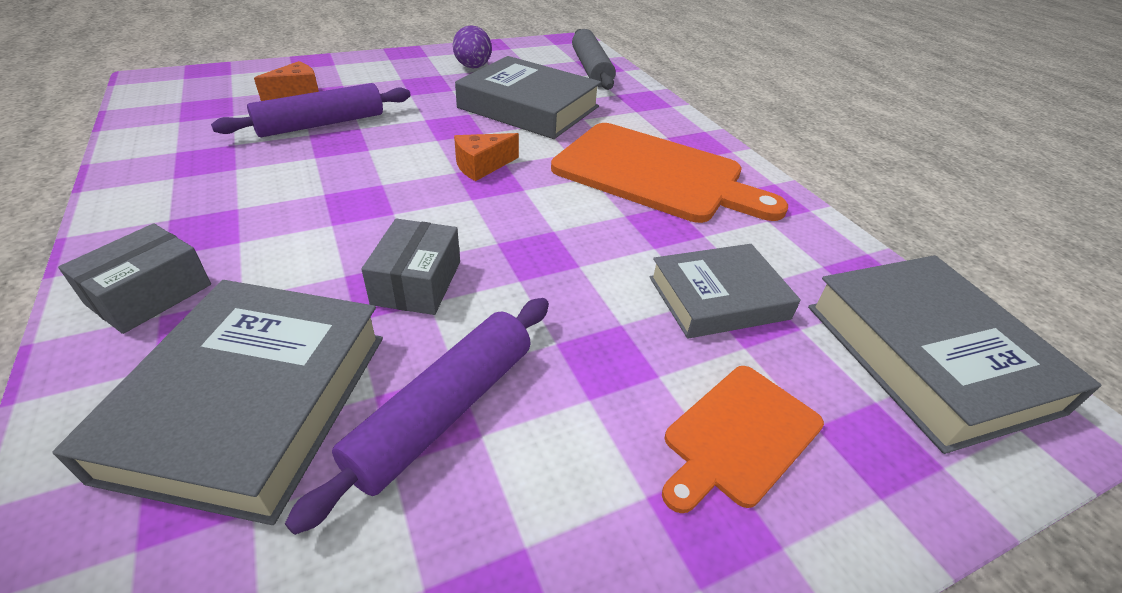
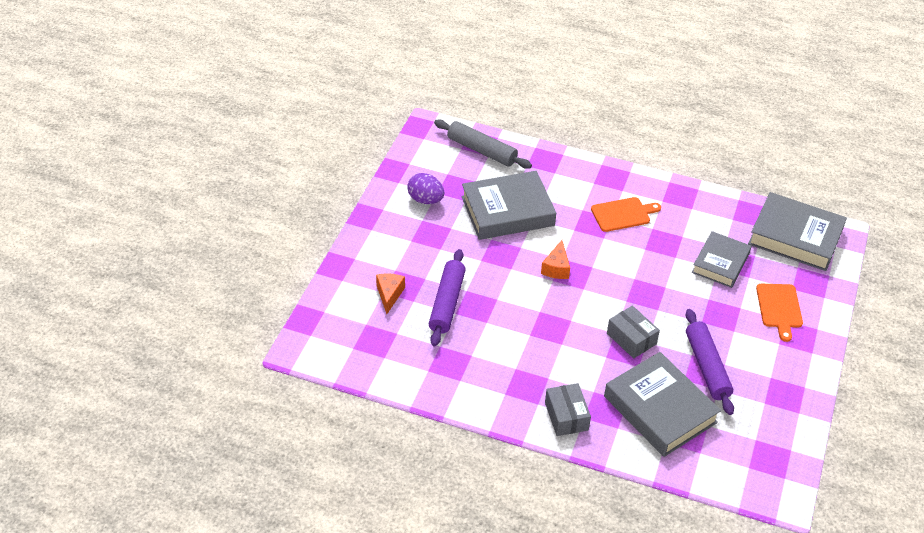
camera: 45 degrees left, 5 degrees up
(655, 174) = (623, 214): orange cutting board -> orange cutting board, size x0.52

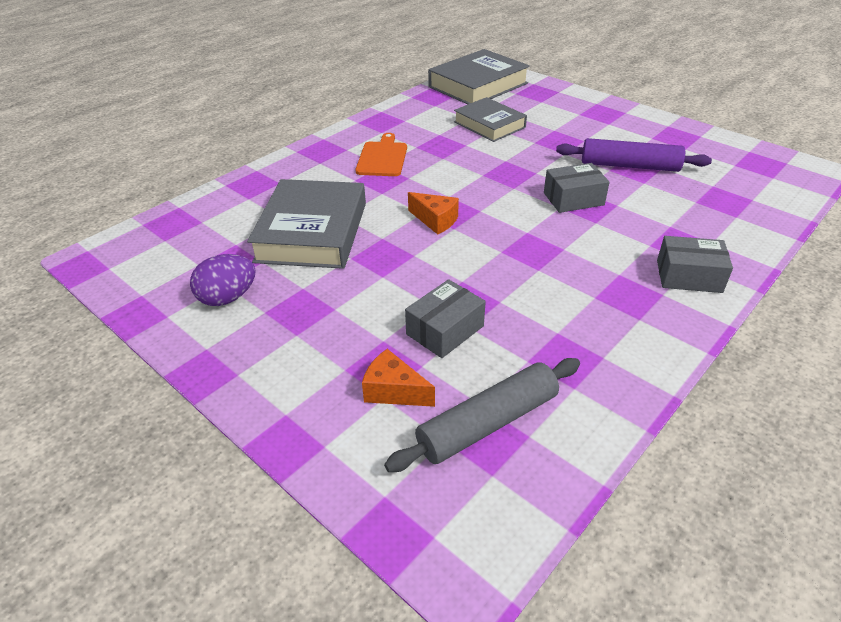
camera: 65 degrees left, 5 degrees down
(447, 303) = (445, 330): purple rolling pin -> grey box
(481, 150) = (187, 225): grey rolling pin -> grey rolling pin (487, 423)
(660, 409) = (686, 207): grey book -> none
(779, 308) = (563, 112): orange cutting board -> none

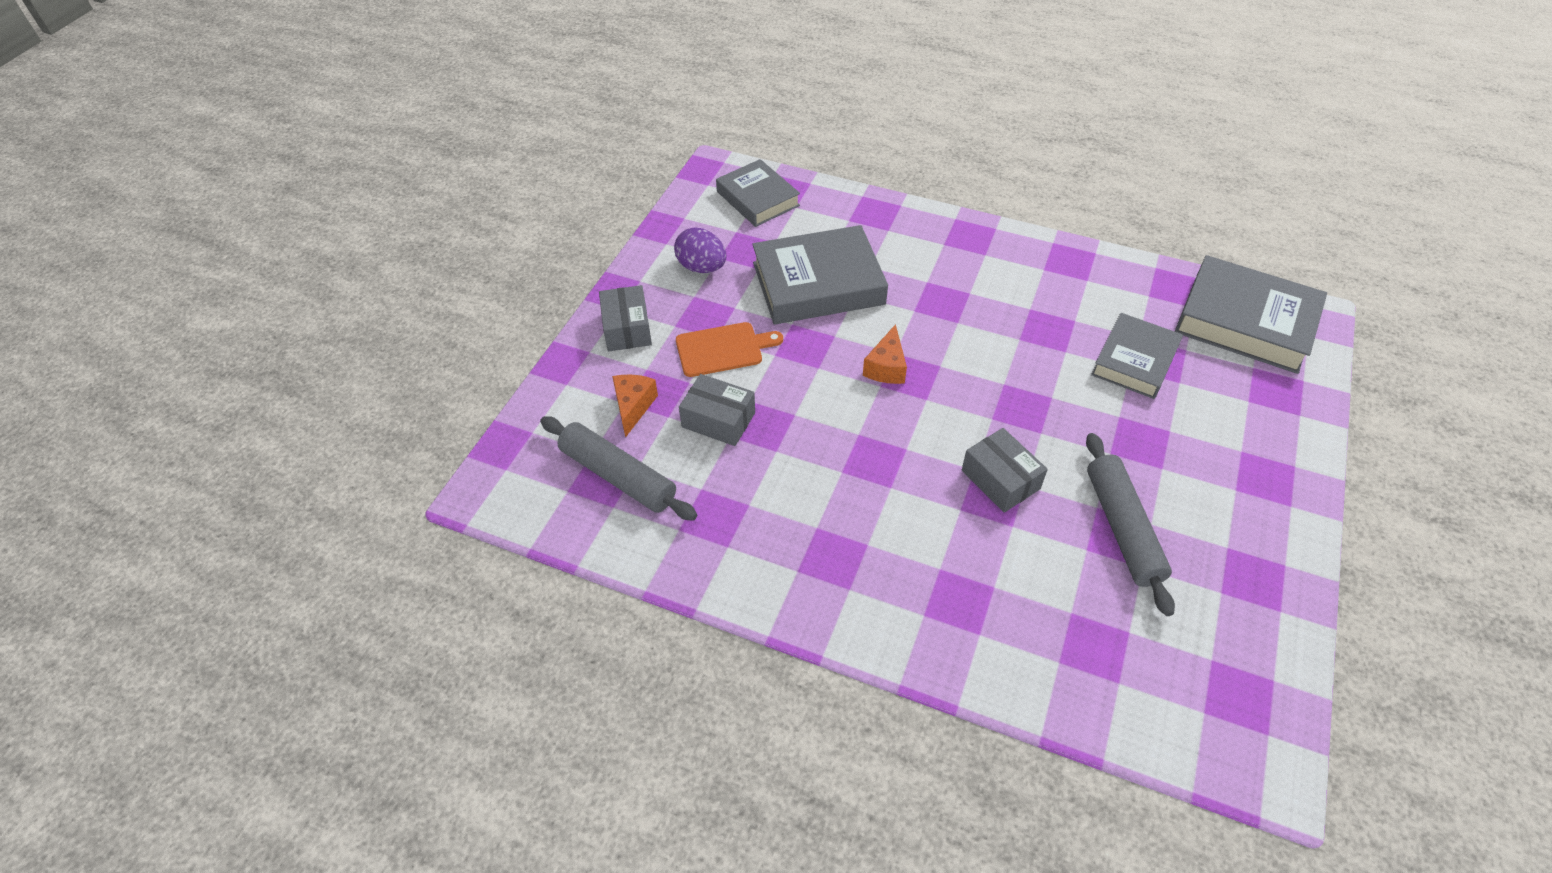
camera: 70 degrees right, 10 degrees up
(166, 241) = (758, 198): none -> grey book
(382, 158) = (986, 288): orange cutting board -> orange cutting board (723, 349)
(629, 166) = (1122, 528): purple rolling pin -> grey rolling pin
(688, 276) = (895, 612): grey box -> grey box (627, 328)

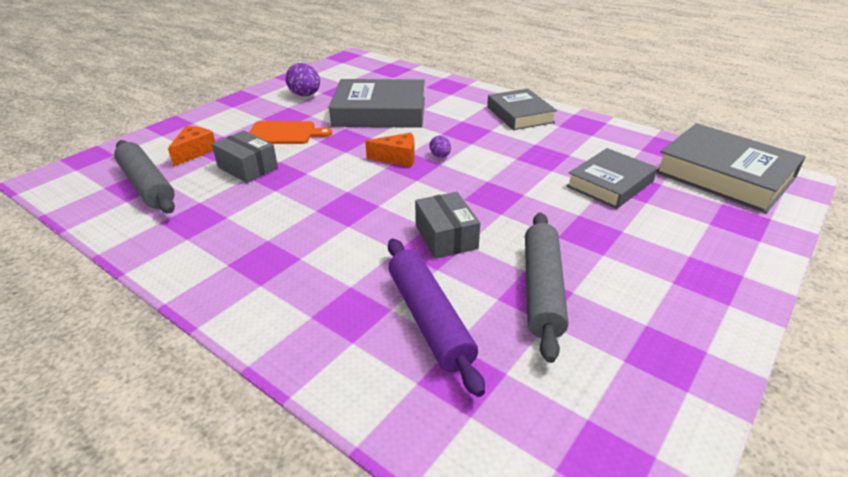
camera: 15 degrees right, 15 degrees down
(627, 328) = (228, 115): grey box -> none
(758, 198) = (370, 71): grey book -> grey book (520, 114)
(886, 367) = (397, 158): orange cheese -> orange cheese turned 120 degrees counterclockwise
(933, 352) = (440, 156): none -> purple egg
(1035, 590) = (429, 319): none -> purple rolling pin

